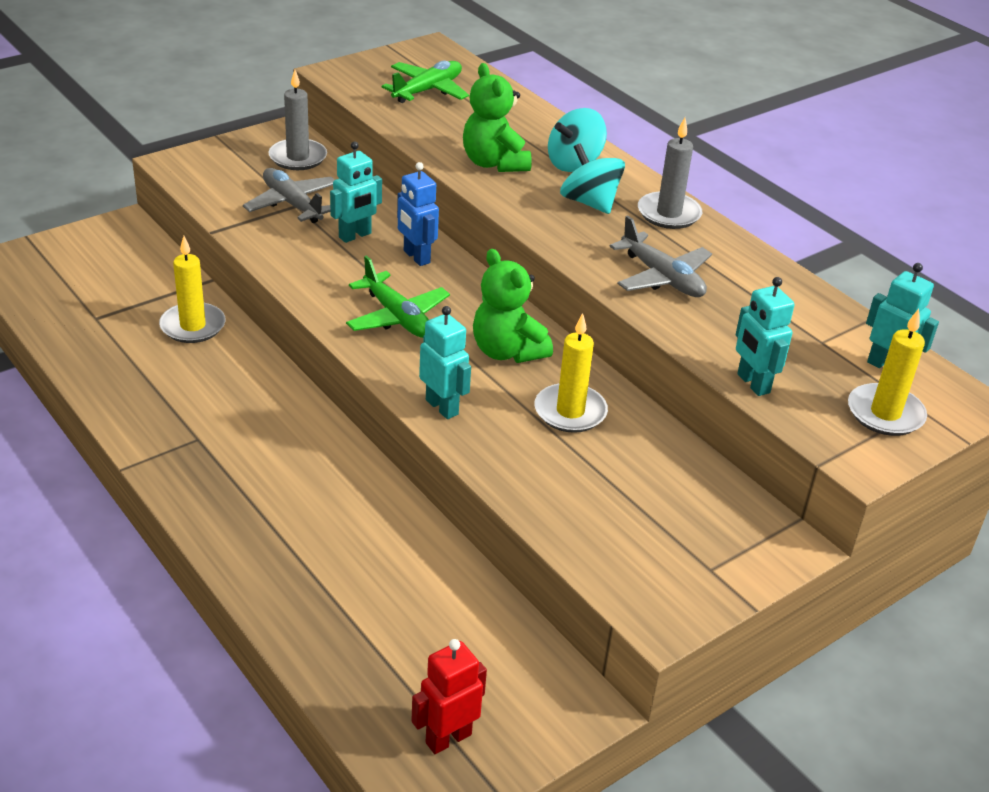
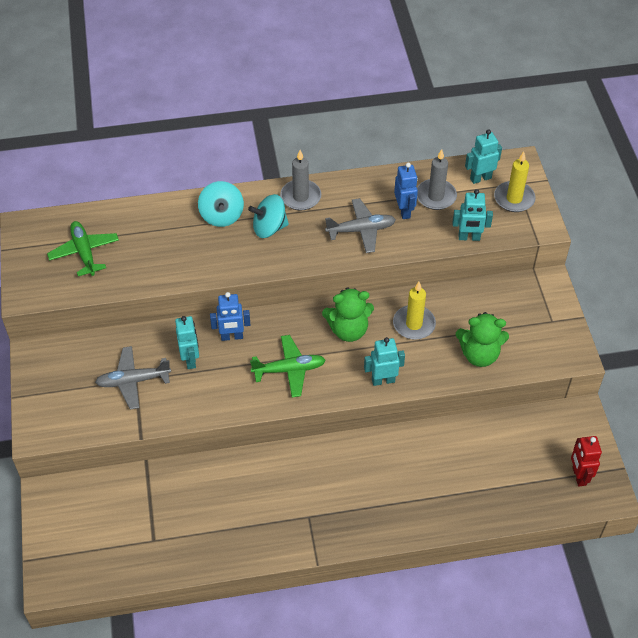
camera: 60 degrees left, 15 degrees up
(193, 326) = (193, 486): yellow candle -> none
(298, 157) = (74, 358): grey candle -> grey candle (436, 196)
(494, 163) = (199, 255): green teddy bear -> green teddy bear (479, 354)
(738, 307) = (404, 211): none -> blue robot

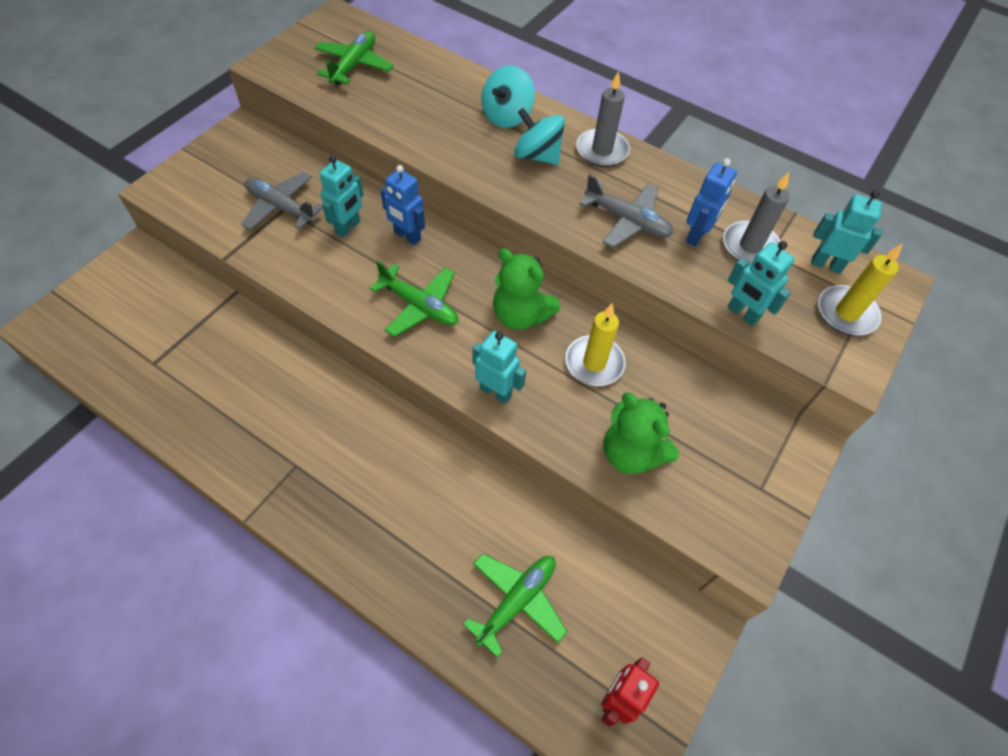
camera: 40 degrees right, 5 degrees up
(492, 476) = (517, 601): none -> green plane

